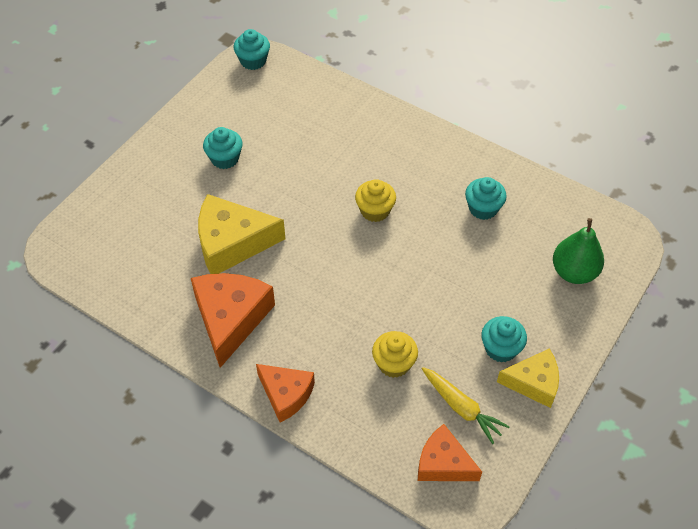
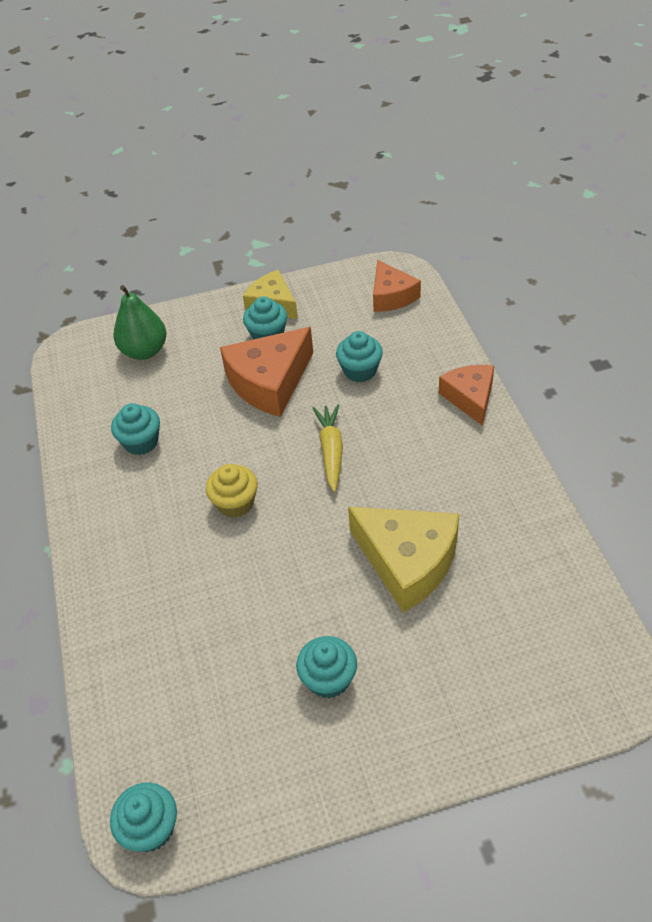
camera: 135 degrees left, 5 degrees down
(230, 319) = (470, 485): orange cheese -> orange cheese (269, 382)
(394, 363) = (360, 370): yellow cupcake -> turquoise cupcake
(461, 408) = (341, 317): yellow carrot -> yellow carrot (331, 451)

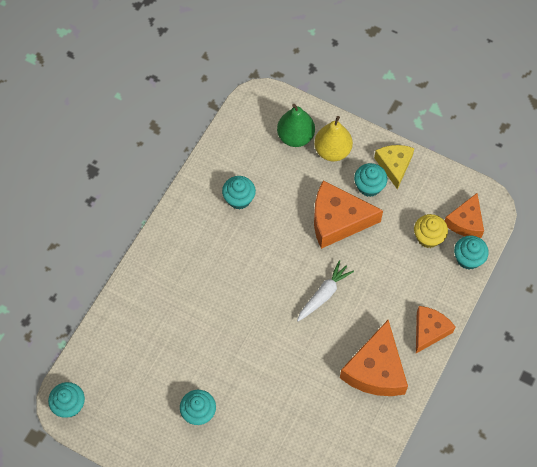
camera: 40 degrees right, 15 degrees up
(197, 335) = (332, 151): none -> yellow pear
(235, 503) = (248, 280): yellow cupcake -> yellow cupcake (428, 237)
(331, 451) = (324, 294): yellow carrot -> white carrot
(360, 370) = (392, 257): turquoise cupcake -> turquoise cupcake (468, 258)
(407, 562) = (293, 391): yellow cheese -> none
(464, 470) = (376, 369): none -> orange cheese

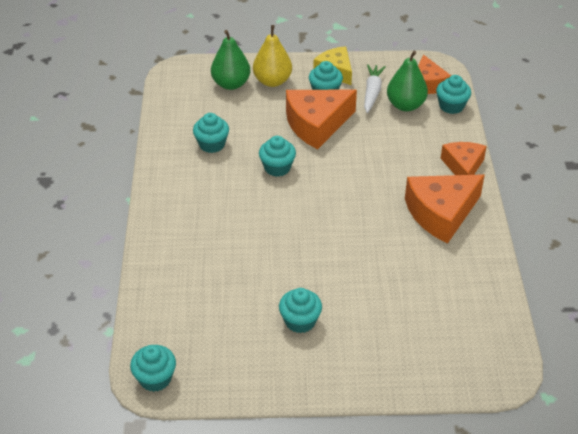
camera: 30 degrees left, 20 degrees down
(276, 251) = (277, 168): none -> turquoise cupcake
(324, 294) = (347, 180): white carrot -> white carrot (372, 92)
(376, 369) = (441, 213): orange cheese -> orange cheese turned 75 degrees clockwise
(428, 237) = (405, 105): yellow cupcake -> green pear

